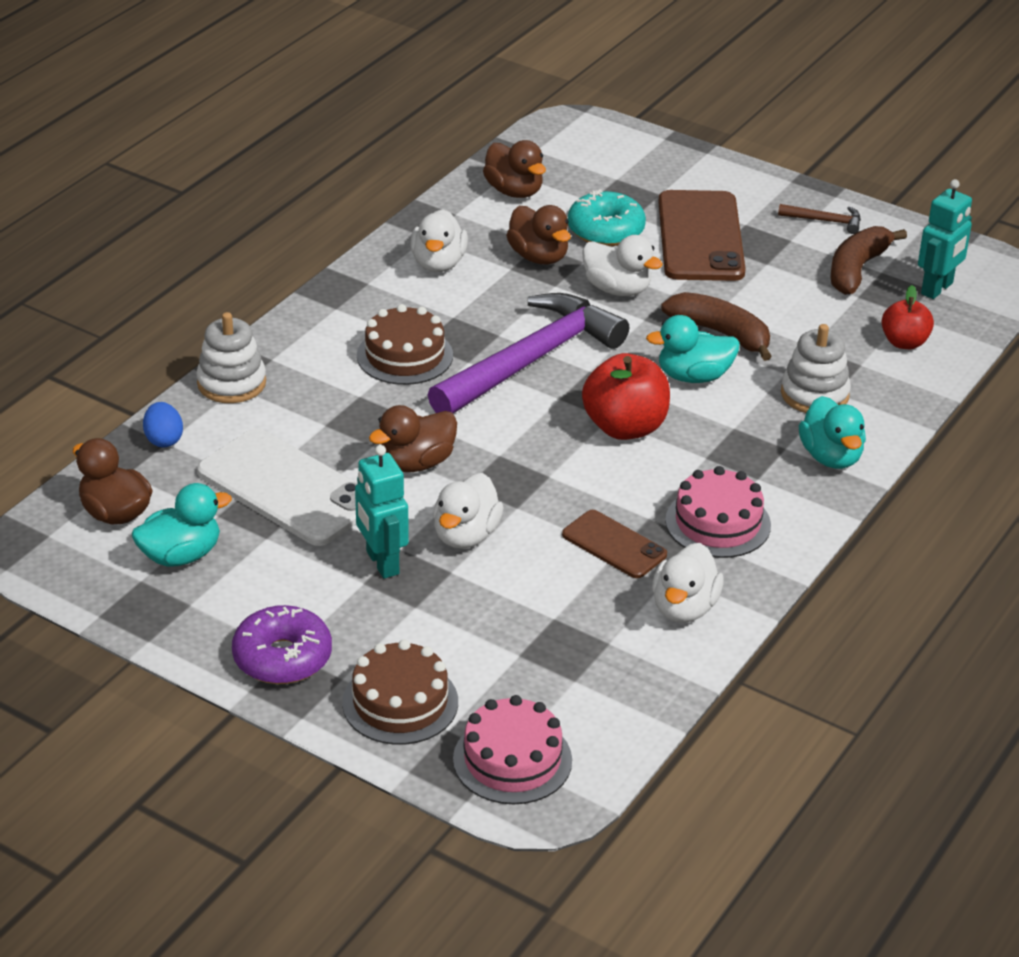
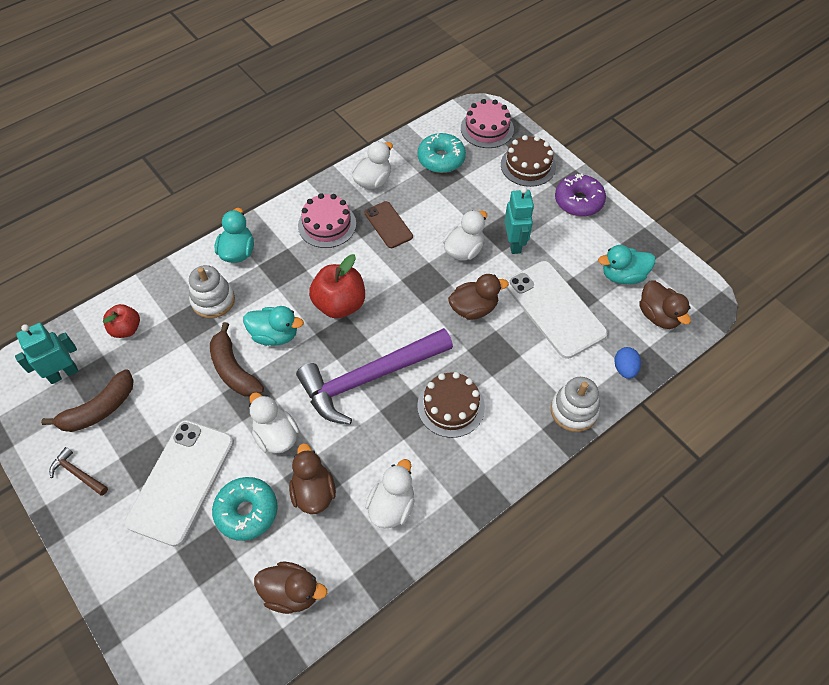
camera: 160 degrees left, 20 degrees up
(514, 191) = (292, 592): brown duck -> brown duck turned 120 degrees clockwise
(577, 676) = (441, 159): none -> turquoise donut
(700, 237) = (181, 481): brown phone -> white phone

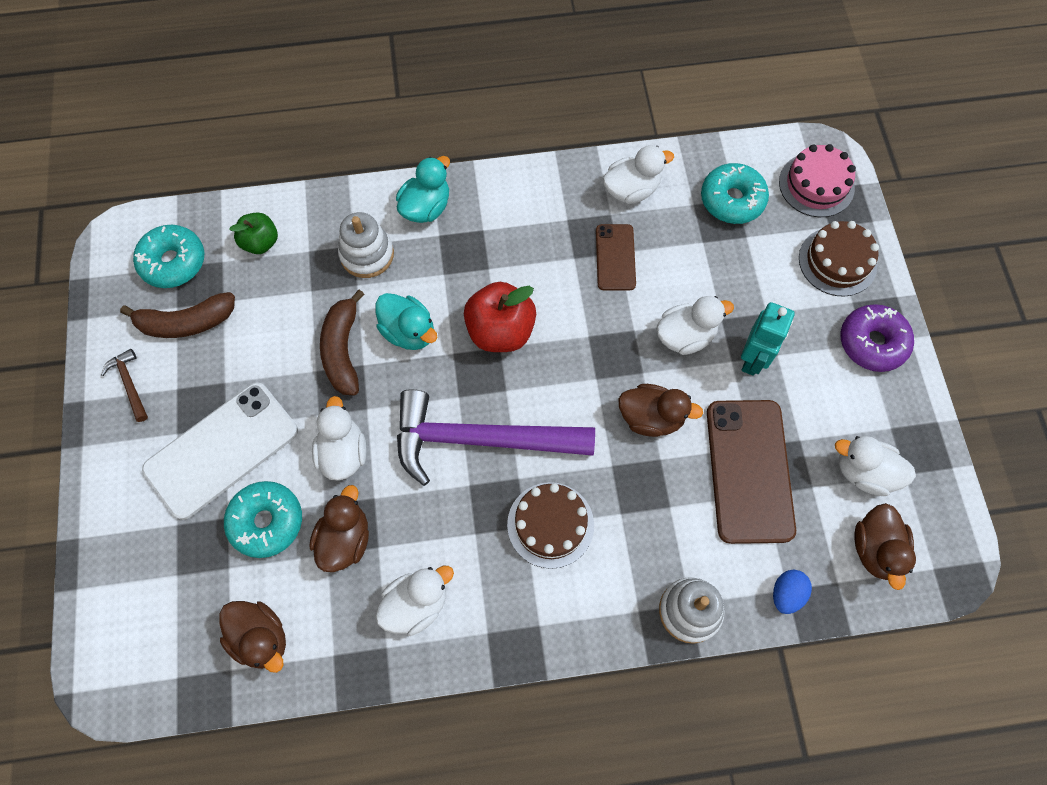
camera: 30 degrees right, 10 degrees up
(63, 373) = (173, 262): turquoise robot -> turquoise donut
(126, 329) = (260, 242): red apple -> green apple
(327, 225) = (544, 222): pink cake -> none
(555, 309) = (749, 470): white phone -> brown phone
(622, 276) = (864, 472): turquoise duck -> white duck

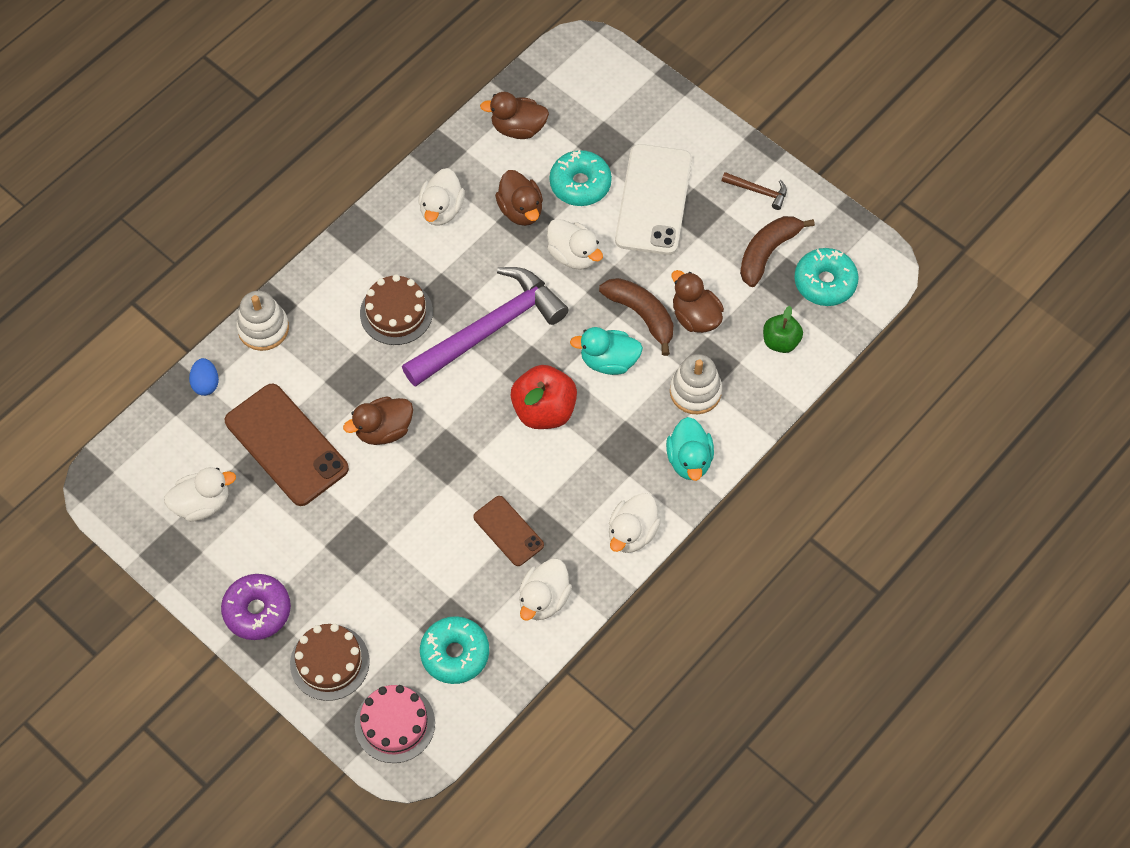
camera: 140 degrees right, 5 degrees down
(685, 336) = (405, 508): white duck -> white duck (632, 533)
(753, 359) = (340, 528): turquoise robot -> none
(875, 549) = (162, 455): brown duck -> brown duck (695, 317)

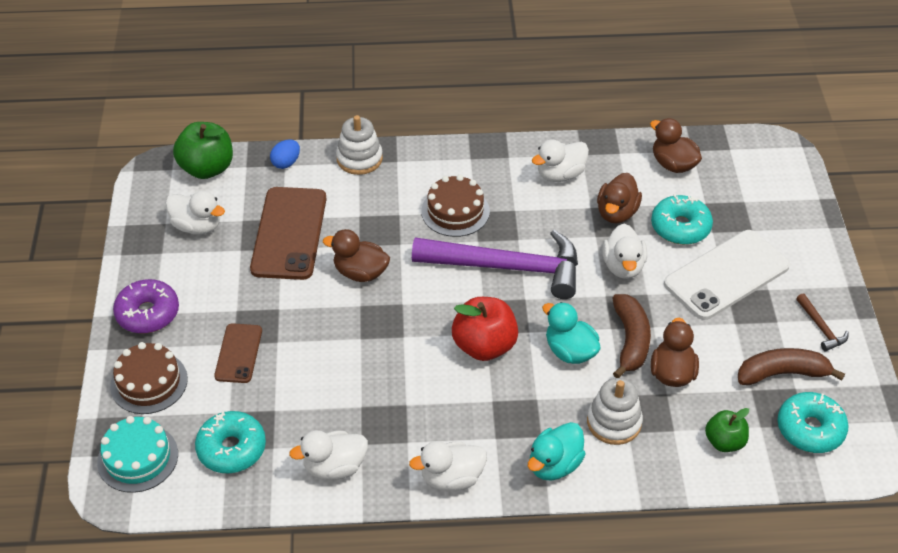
camera: 45 degrees right, 15 degrees down
(144, 445) = (207, 168): none -> green apple
(395, 724) = (138, 458): pink cake -> turquoise cake
(508, 531) = (365, 402): brown phone -> brown phone (238, 353)

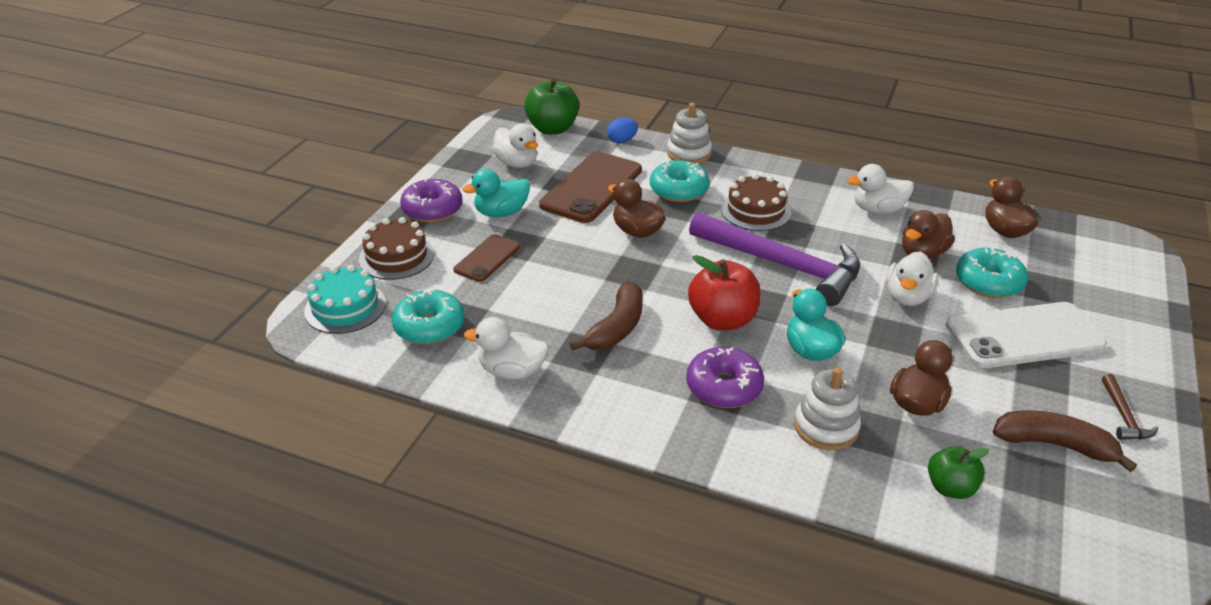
camera: 25 degrees right, 10 degrees down
(451, 478) = (621, 419): white duck -> none
(518, 415) = (724, 387): none -> purple donut
(554, 465) = (737, 443): turquoise duck -> turquoise duck (501, 212)
(630, 341) = (883, 361): brown banana -> brown banana (616, 328)
(810, 429) = (1068, 511): turquoise donut -> turquoise donut (679, 190)

